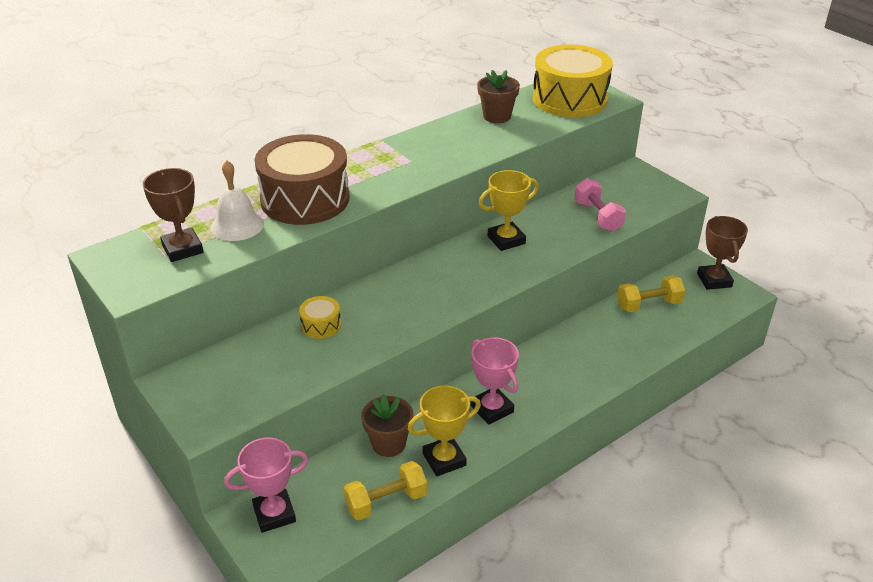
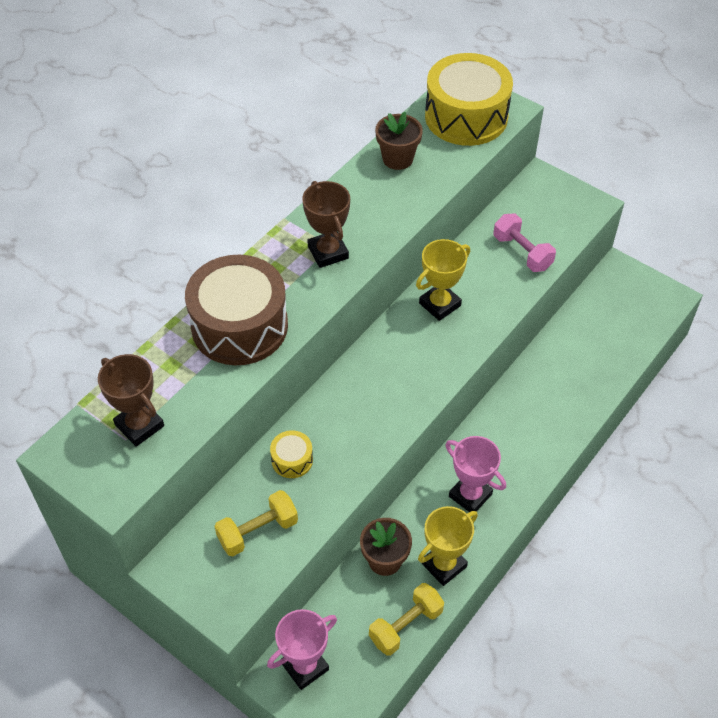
camera: 15 degrees left, 15 degrees up
(237, 225) = (183, 379): white bell -> none
(648, 305) = (583, 332): yellow dumbbell -> yellow dumbbell (258, 531)
(714, 280) = (638, 286): brown trophy -> brown trophy (328, 252)

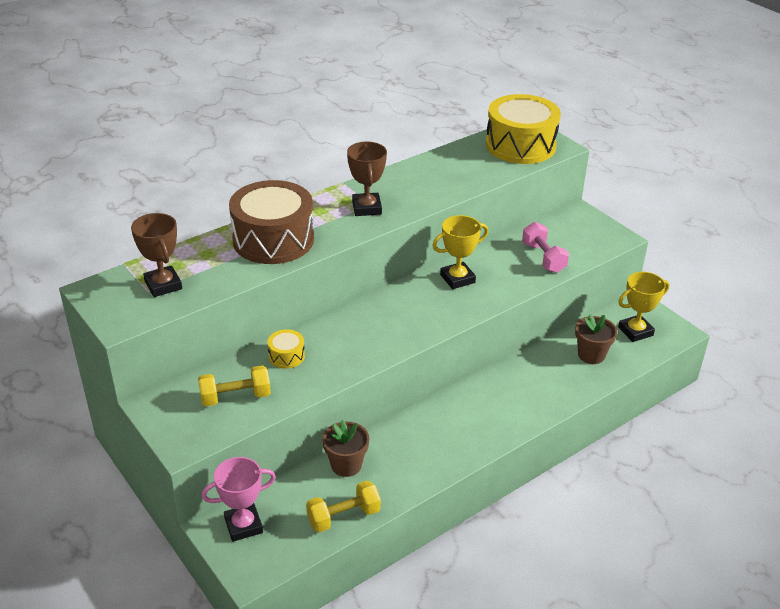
camera: 15 degrees right, 15 degrees down
(397, 159) = (451, 161): brown flower pot -> brown flower pot (591, 355)
(444, 565) = (396, 480): yellow trophy -> yellow trophy (635, 331)
(470, 495) = (440, 435): pink trophy -> none

